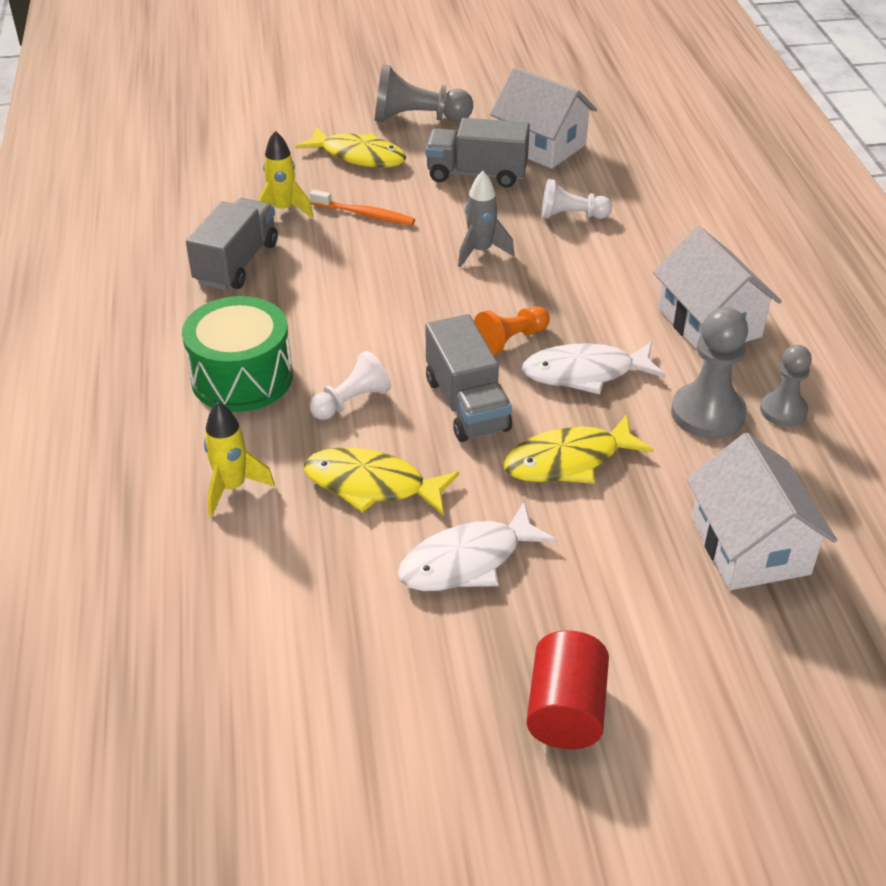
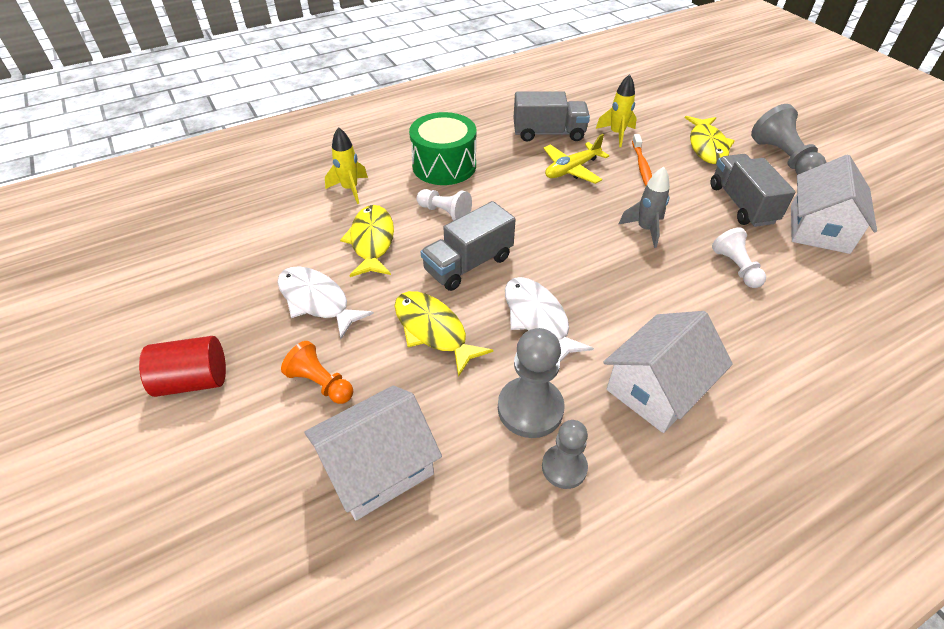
camera: 70 degrees right, 5 degrees up
(332, 268) = (572, 169): none -> yellow plane
(510, 340) = (551, 269): orange pawn -> orange pawn (321, 383)

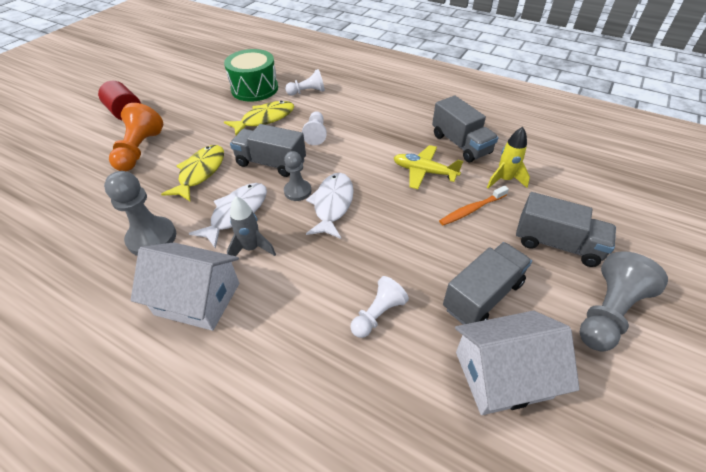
camera: 60 degrees right, 0 degrees up
(317, 301) = (201, 122): white fish -> white fish (332, 205)
(321, 383) = (140, 150): orange pawn -> orange pawn, size x1.57
(350, 189) = (307, 92): yellow rocket -> white pawn
(378, 467) = (87, 193): white house -> none
(444, 166) = (366, 114): green drum -> green drum (254, 88)
(564, 467) = (107, 270): grey pawn -> grey pawn (297, 191)
(645, 229) = (382, 238): grey rocket -> grey rocket (252, 248)
(707, 146) = (557, 244): yellow fish -> grey truck

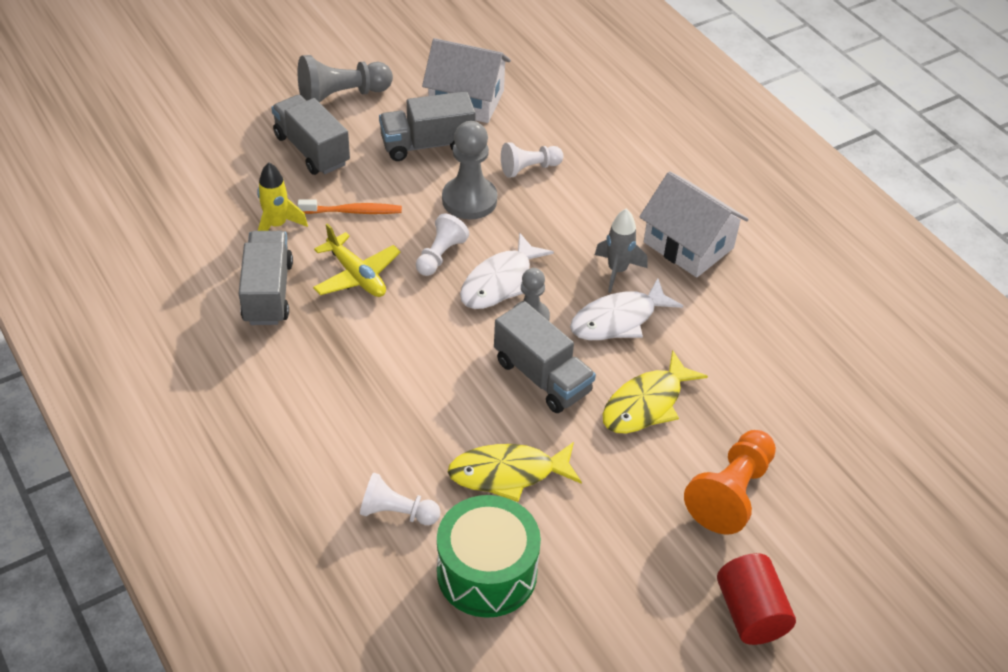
camera: 155 degrees left, 0 degrees up
(152, 238) = (727, 330): grey pawn -> grey pawn (469, 200)
(316, 134) = (448, 402): white pawn -> white pawn (440, 255)

